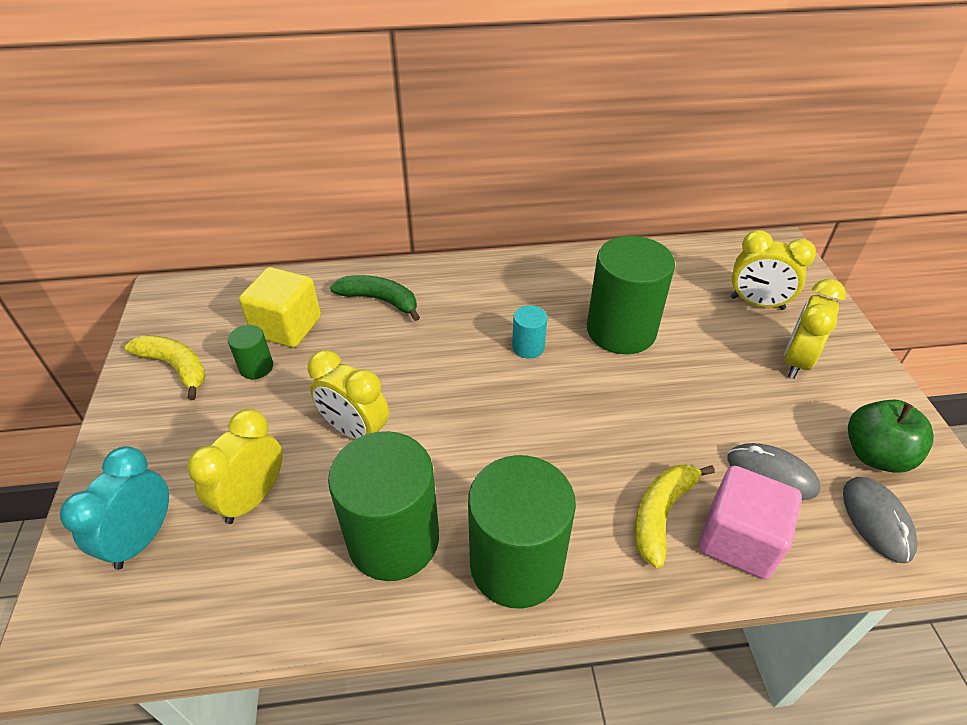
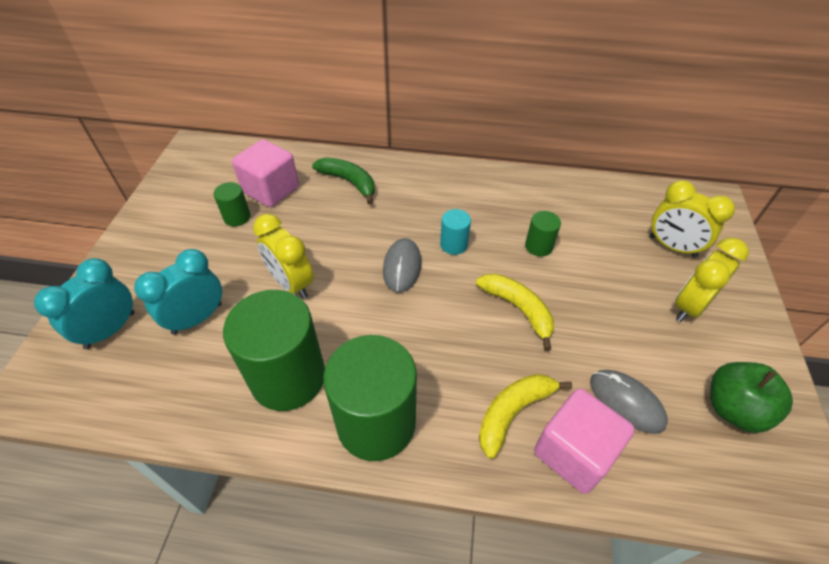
camera: 15 degrees right, 5 degrees up
(176, 367) = (180, 205): yellow banana -> yellow banana (518, 309)
(252, 498) = (197, 318): yellow clock -> turquoise clock
(287, 327) = (271, 190): yellow cube -> pink cube
(621, 330) = (538, 246): green cylinder -> green cylinder, size x0.45
(876, 520) = (711, 469): grey mouse -> grey mouse (402, 267)

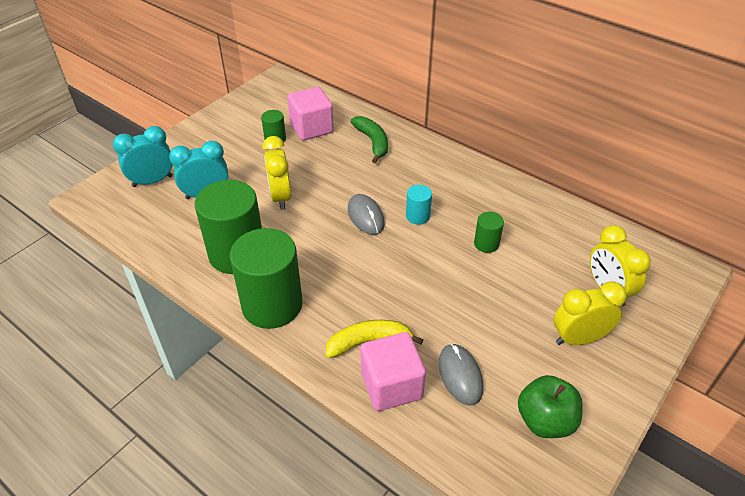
camera: 30 degrees right, 5 degrees down
(402, 267) = (366, 216): grey mouse -> grey mouse turned 60 degrees counterclockwise
(518, 309) = (430, 280): yellow banana -> none

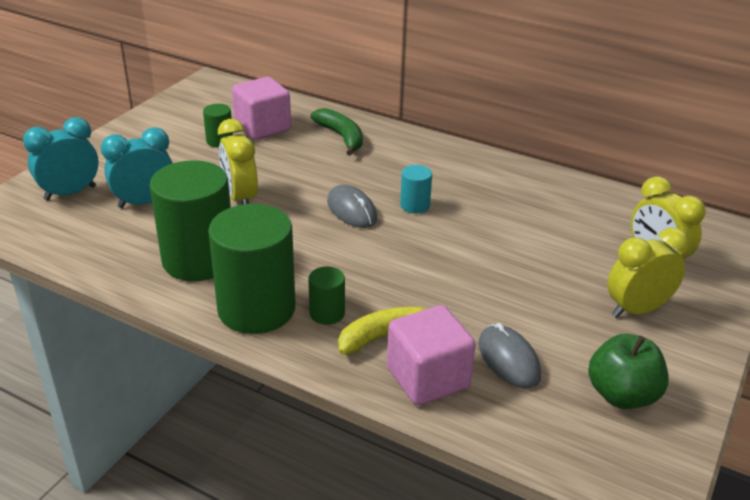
camera: 10 degrees left, 10 degrees down
(486, 244) = (503, 226): green cylinder -> green cylinder (327, 313)

